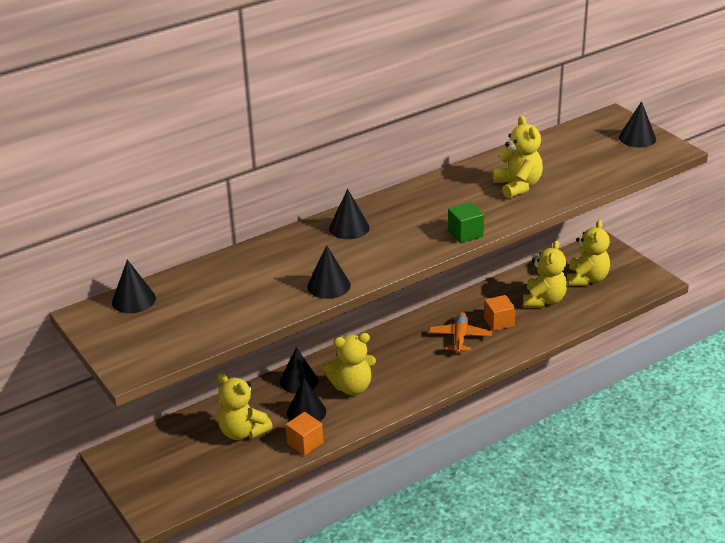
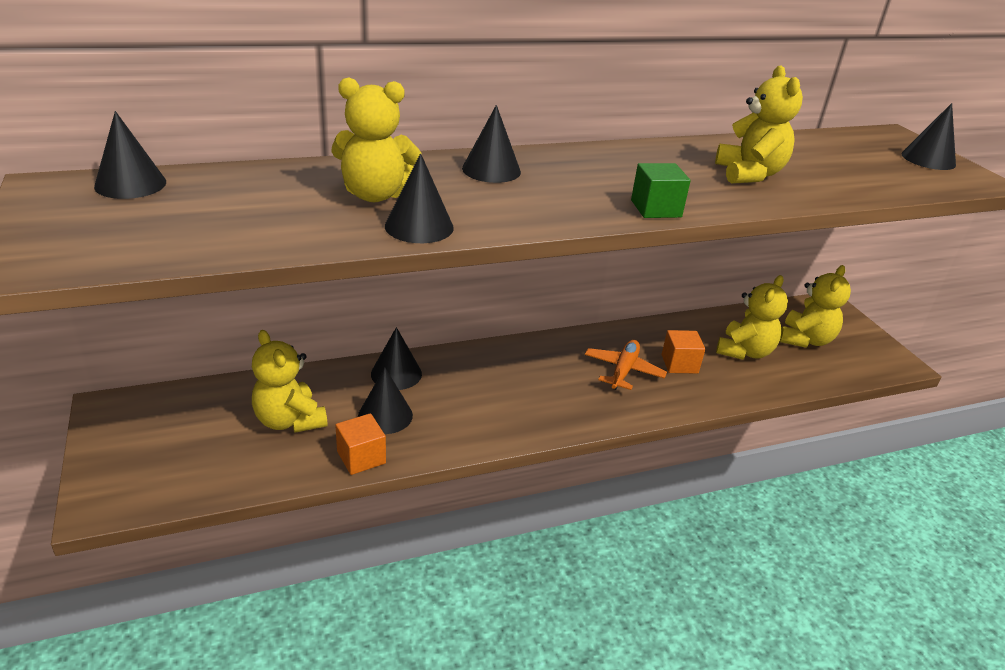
camera: 10 degrees right, 0 degrees up
(352, 387) = (459, 398): yellow teddy bear -> yellow teddy bear (375, 195)

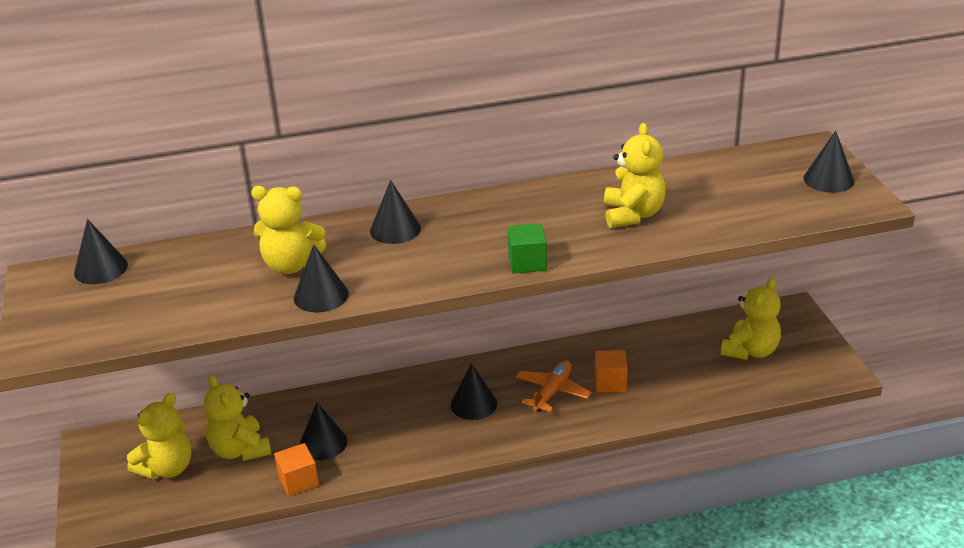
camera: 10 degrees right, 0 degrees up
(396, 374) = (337, 403): black cone -> black cone (473, 404)
(744, 351) = (681, 367): yellow teddy bear -> yellow teddy bear (167, 468)

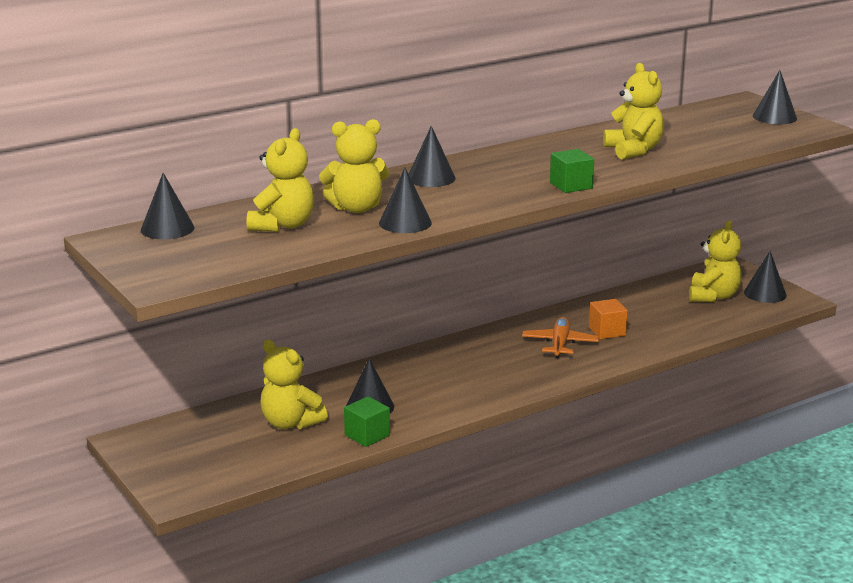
camera: 20 degrees left, 10 degrees down
(167, 468) = (225, 446): yellow teddy bear -> yellow teddy bear (282, 225)
(298, 481) = (367, 435): orange cube -> green cube
(473, 404) = (493, 361): black cone -> black cone (765, 293)

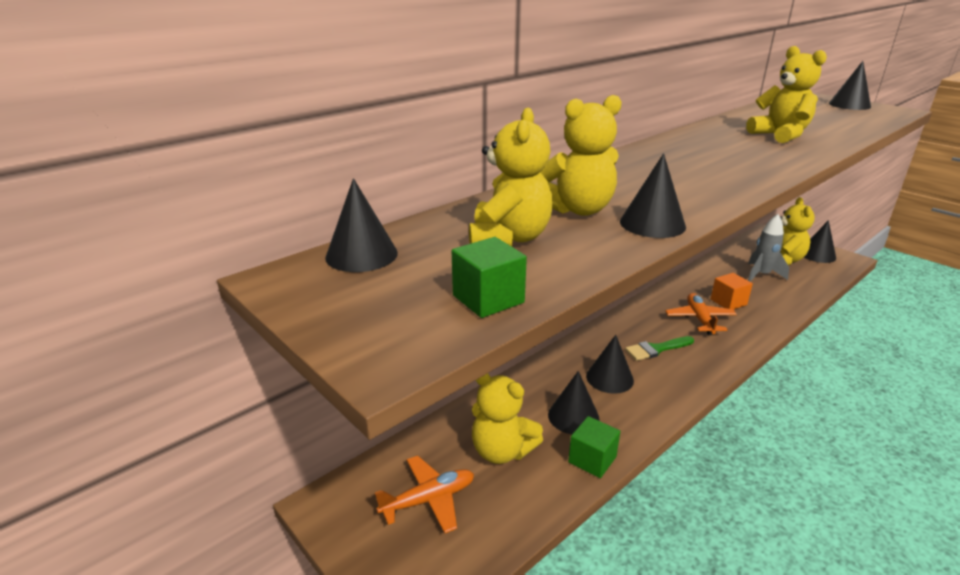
camera: 10 degrees left, 5 degrees up
(213, 445) = (428, 500): none -> orange plane
(431, 178) = (624, 171): black cone -> black cone (609, 378)
(490, 365) = (656, 349): none -> green brush
(571, 185) = (773, 170): green cube -> green cube (488, 299)
(672, 309) = (761, 275): none -> grey rocket

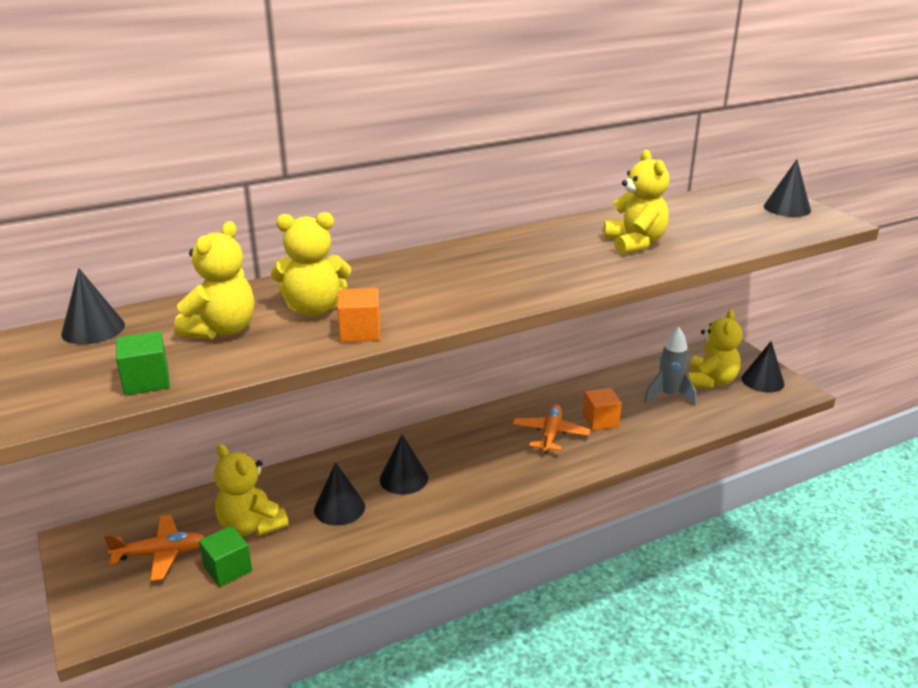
camera: 15 degrees right, 0 degrees up
(592, 459) = (326, 549): green cube -> green cube (228, 569)
(652, 224) = (360, 332): black cone -> orange cube
(656, 349) = (475, 458): green brush -> none

